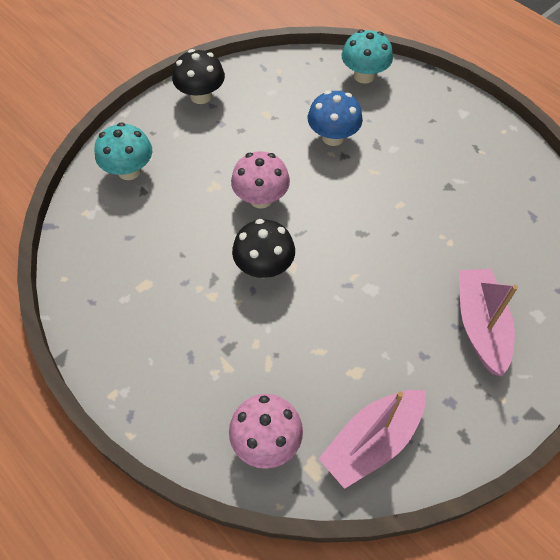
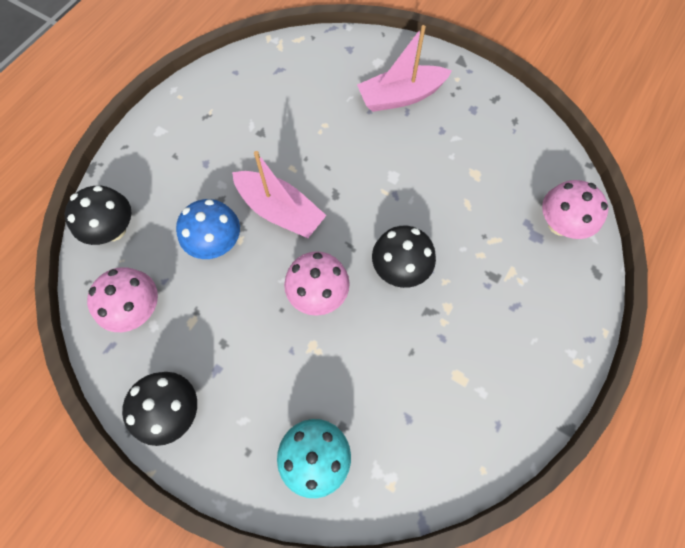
camera: 105 degrees left, 10 degrees up
(288, 84) = (137, 309): none -> pink mushroom
(364, 76) = (113, 230): turquoise mushroom -> black mushroom
(372, 441) = (526, 153): pink boat -> pink boat (280, 211)

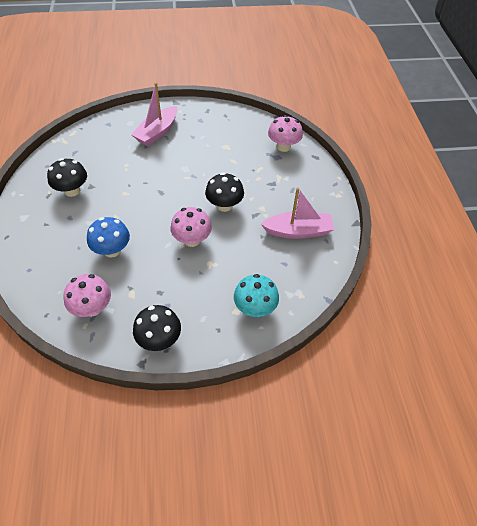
camera: 40 degrees left, 15 degrees down
(113, 230) = (39, 280): black mushroom -> black mushroom (72, 190)
(280, 211) = (136, 216): pink boat -> pink boat (298, 231)

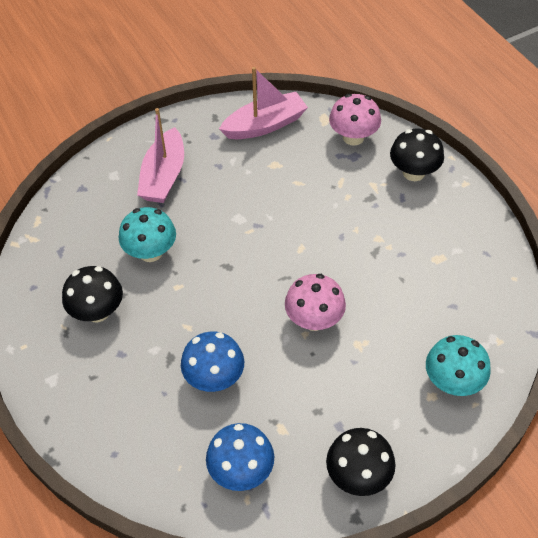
camera: 20 degrees left, 0 degrees up
(92, 308) = (241, 471): pink mushroom -> blue mushroom
(122, 169) = (150, 252): none -> turquoise mushroom
(224, 205) = (327, 253): black mushroom -> black mushroom (413, 172)
(298, 231) = (444, 254): pink boat -> pink boat (265, 125)

